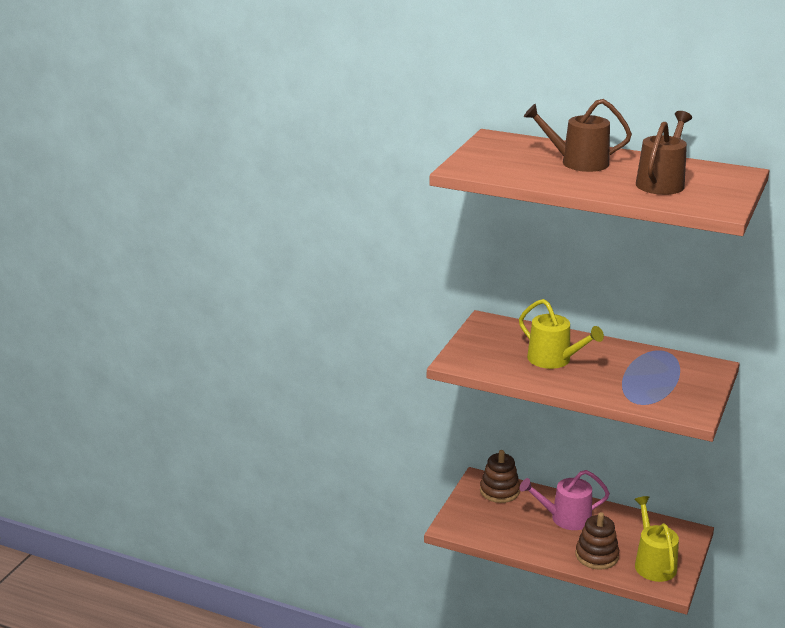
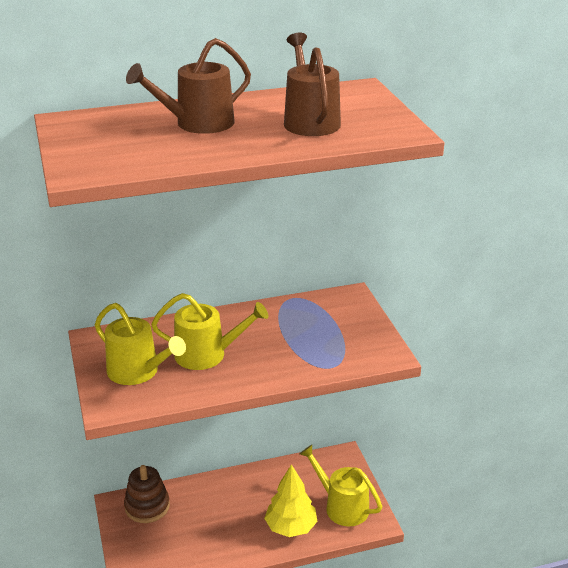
camera: 40 degrees left, 5 degrees up
(494, 351) = (138, 371): none -> yellow watering can
(566, 518) = (231, 502): pink watering can -> none
(596, 556) = (291, 527): brown stacking toy -> yellow tree

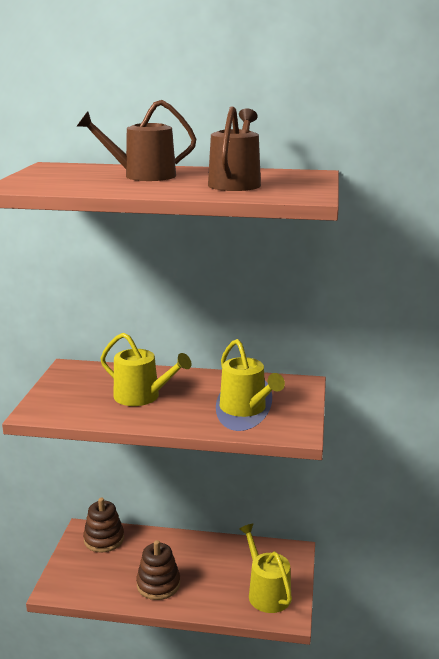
camera: 25 degrees right, 10 degrees down
(138, 371) = (78, 395): yellow watering can -> yellow watering can (246, 408)
(235, 534) = (158, 584): none -> brown stacking toy
(291, 527) = (209, 594): yellow tree -> none

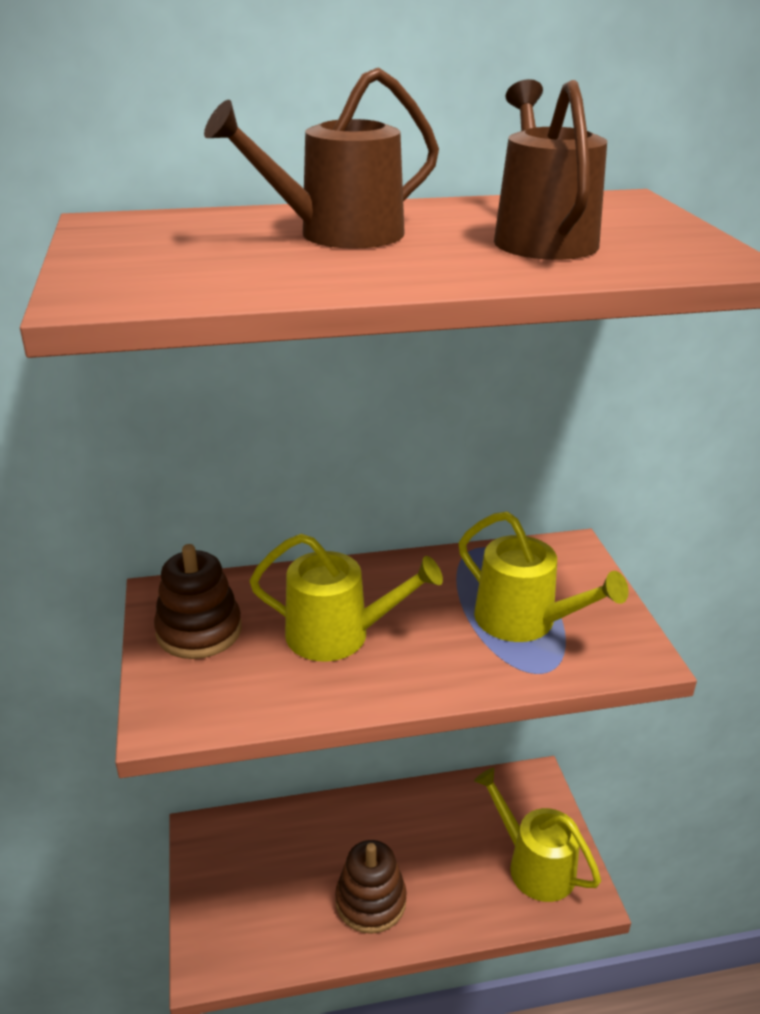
camera: 20 degrees left, 10 degrees up
(104, 539) = (243, 840): brown stacking toy -> brown stacking toy (199, 631)

